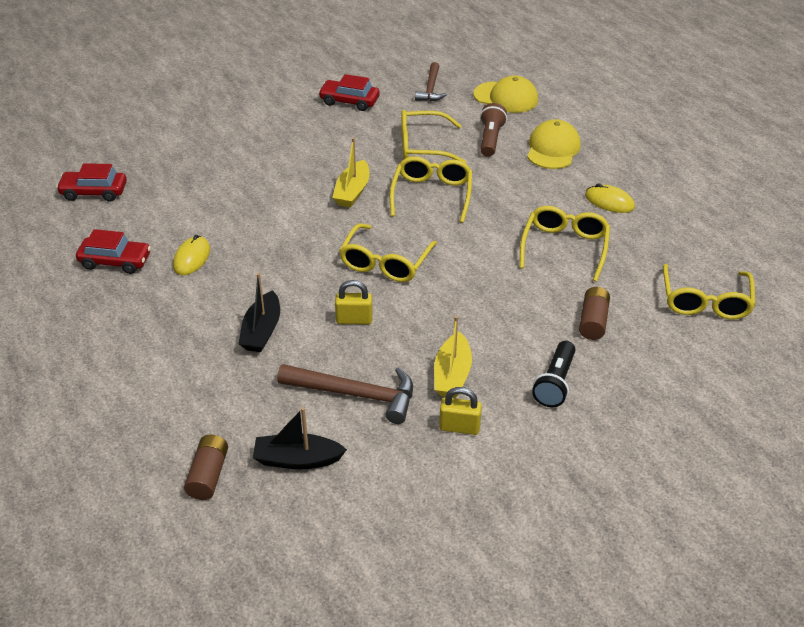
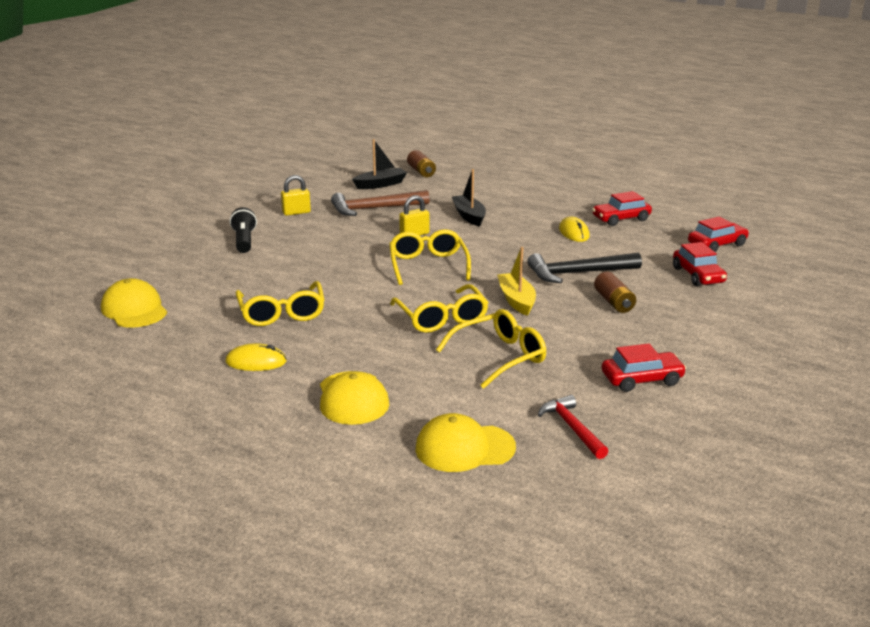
camera: 150 degrees right, 15 degrees down
(172, 165) = (698, 275): none -> red car
(264, 203) = (578, 273): none -> black hammer
(430, 88) = (572, 428): brown hammer -> red hammer
(452, 375) = (319, 228): yellow boat -> none
(490, 139) = (434, 387): brown flashlight -> none
(593, 321) = (231, 275): brown battery -> brown battery (614, 302)
(705, 301) = (134, 309): yellow glasses -> yellow cap

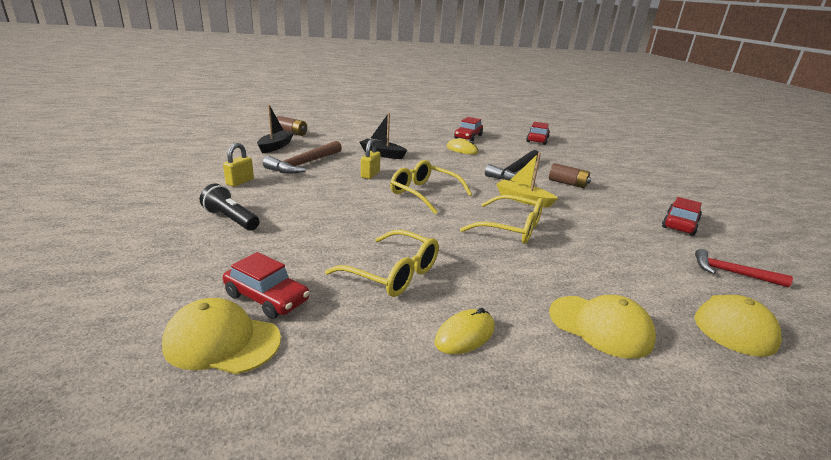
camera: 45 degrees left, 0 degrees up
(500, 357) = (598, 242): yellow glasses -> none
(698, 275) = (565, 157): red car -> red car (267, 298)

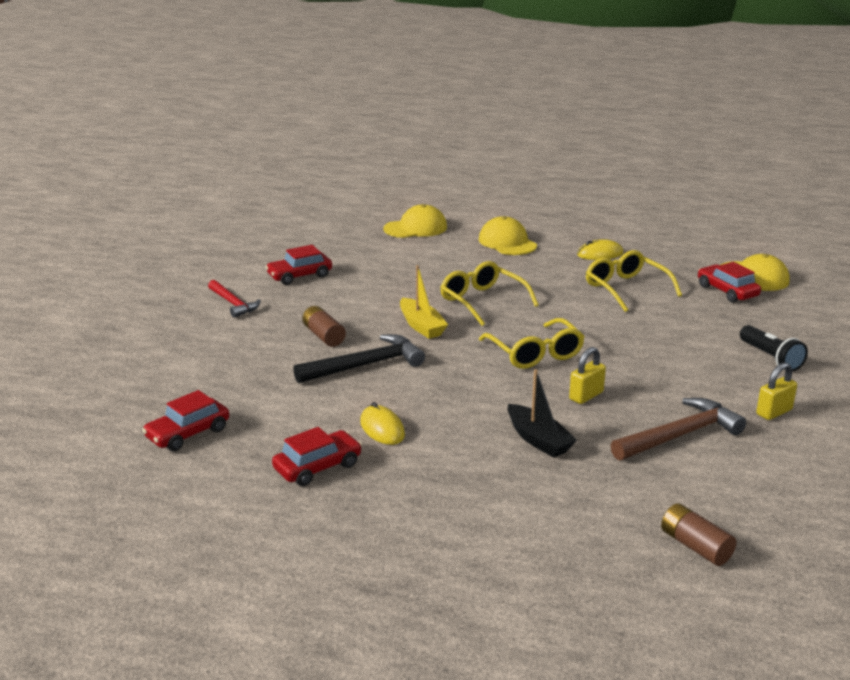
camera: 150 degrees left, 0 degrees up
(275, 146) = (727, 495): black boat -> none
(732, 273) = (349, 244): red hammer -> red hammer (233, 304)

